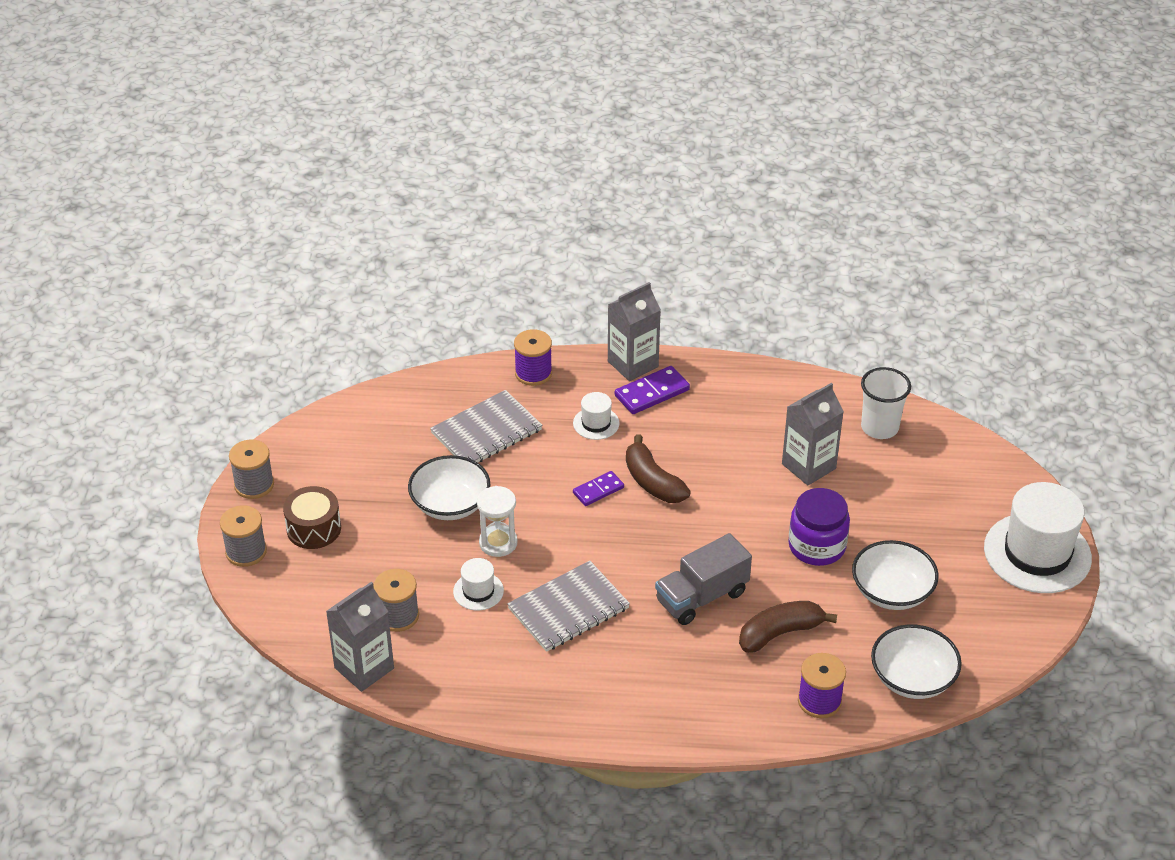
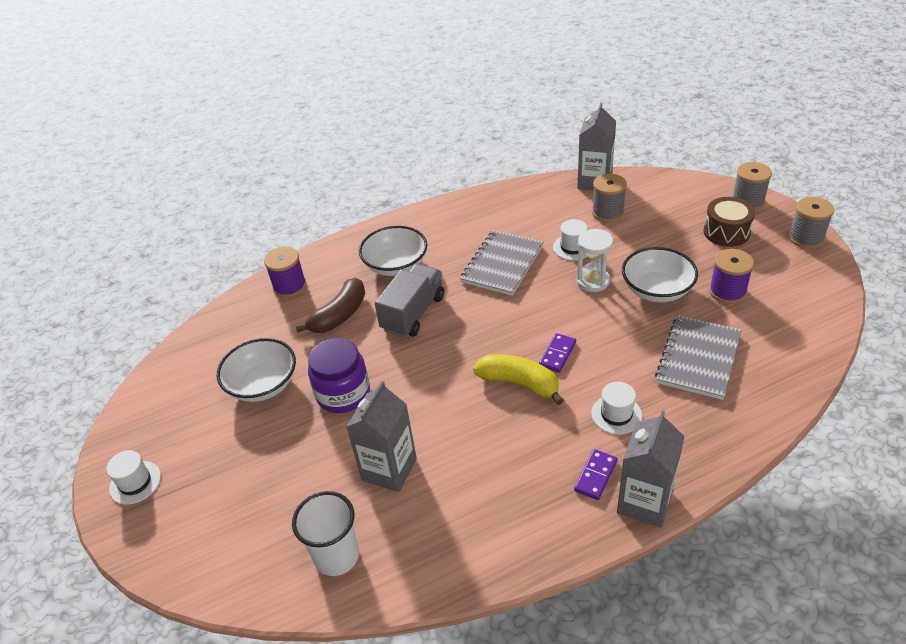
camera: 155 degrees right, 0 degrees up
(533, 373) = (725, 438): purple spool -> purple spool (727, 291)
(652, 393) = (596, 476): purple domino -> purple domino, size x0.65
(652, 482) = (519, 383): brown banana -> yellow banana
(912, 678) = (226, 329): white bowl -> white bowl (396, 265)
(1037, 553) = (135, 482): white hat -> white hat, size x0.47

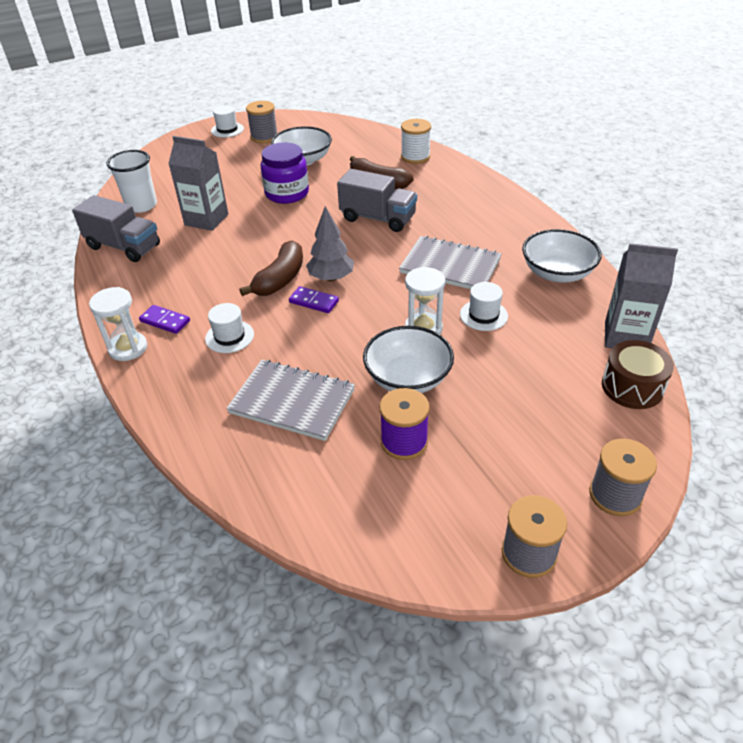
camera: 85 degrees right, 0 degrees up
(290, 286) = (415, 157): purple spool -> white spool
(396, 265) = (446, 204): white bowl -> white bowl (557, 273)
(442, 555) = (124, 247): none -> grey truck
(518, 344) = (331, 278): none -> grey tree
(519, 383) = (280, 279): yellow banana -> brown banana
(607, 212) = (557, 345): grey spool -> grey spool (264, 137)
(644, 502) = (128, 348): grey carton -> white hourglass
(726, 232) = (531, 458): brown drum -> brown drum (632, 387)

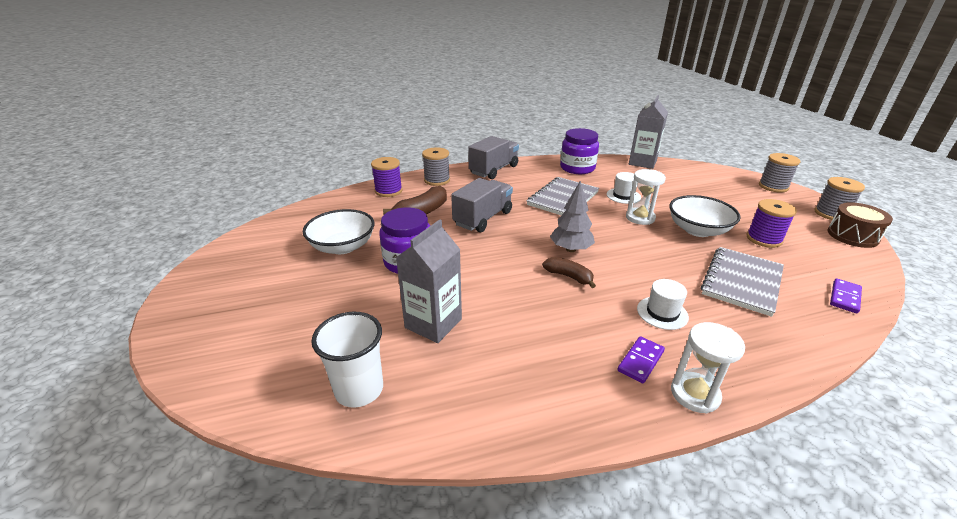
camera: 80 degrees left, 10 degrees down
(124, 247) = (468, 407): grey truck -> grey truck (494, 170)
(227, 130) = (202, 298): white hat -> none
(264, 137) = (258, 269): grey spool -> grey spool (437, 180)
(280, 279) = (569, 276): brown banana -> brown banana, size x0.65
(314, 301) = (606, 261): purple domino -> purple domino (844, 297)
(415, 157) = (388, 191): white spool -> purple spool
(557, 273) = (577, 168): white bowl -> purple jar
(632, 387) = (686, 168): brown drum -> brown drum (852, 236)

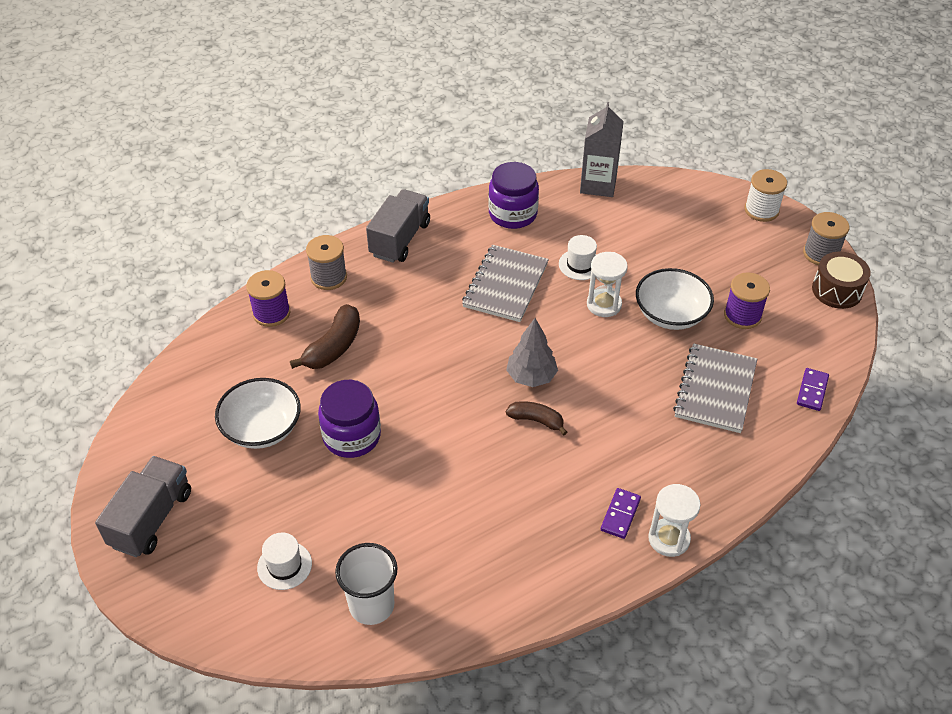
camera: 15 degrees left, 15 degrees up
(433, 323) = (412, 515): grey carton -> none
(483, 218) = (415, 344): grey truck -> grey truck (151, 518)
(662, 313) = (637, 451): white hat -> white hat (284, 565)
(773, 186) = (761, 210): grey spool -> white spool

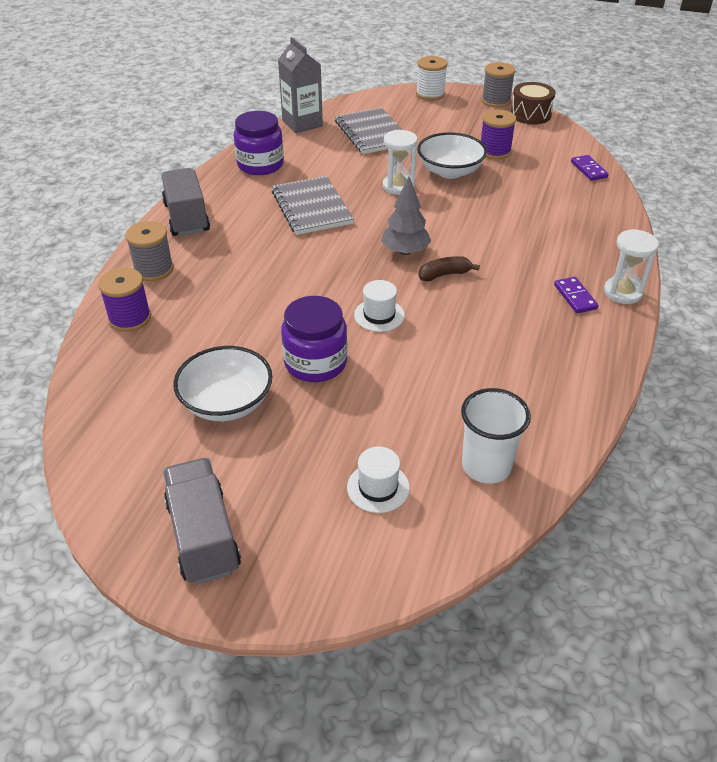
camera: 40 degrees left, 5 degrees down
(334, 347) = (220, 312): brown banana -> none
(580, 264) = (351, 172): white hat -> white hat (379, 315)
(715, 390) = (534, 197): grey notebook -> grey notebook (372, 133)

